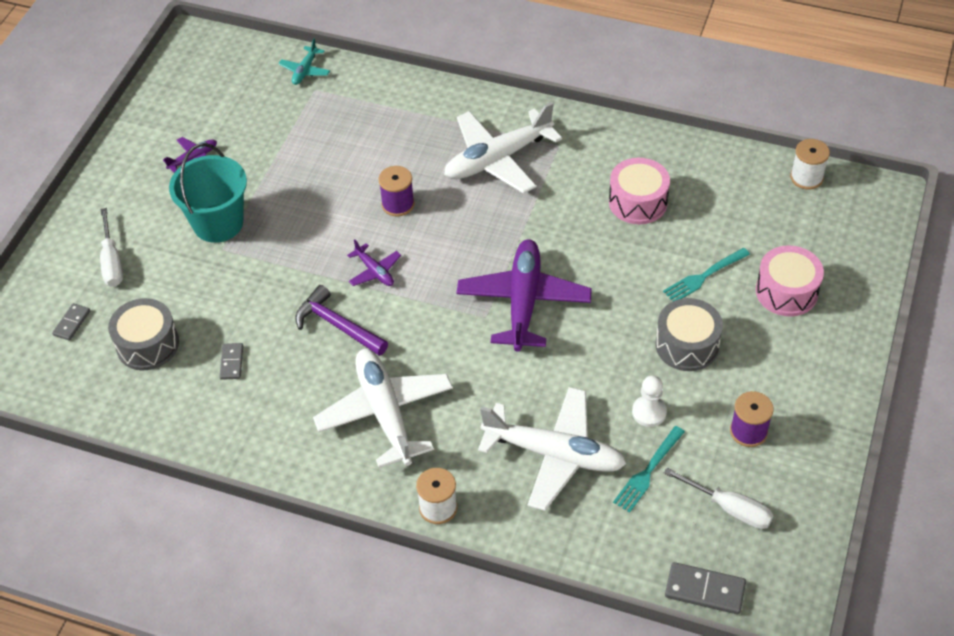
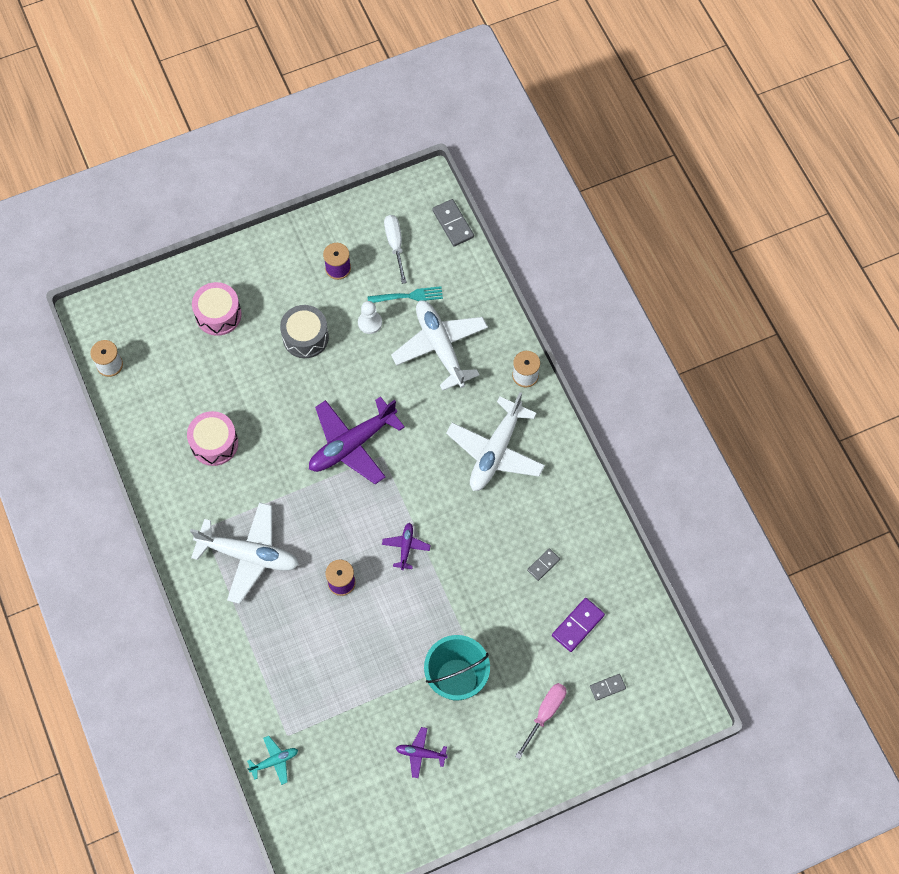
camera: 135 degrees left, 15 degrees up
(112, 261) = (545, 714): white screwdriver -> pink screwdriver
(147, 344) = (578, 625): grey drum -> purple domino
(337, 325) = (464, 531): purple hammer -> none
(704, 276) = (245, 364): turquoise fork -> none

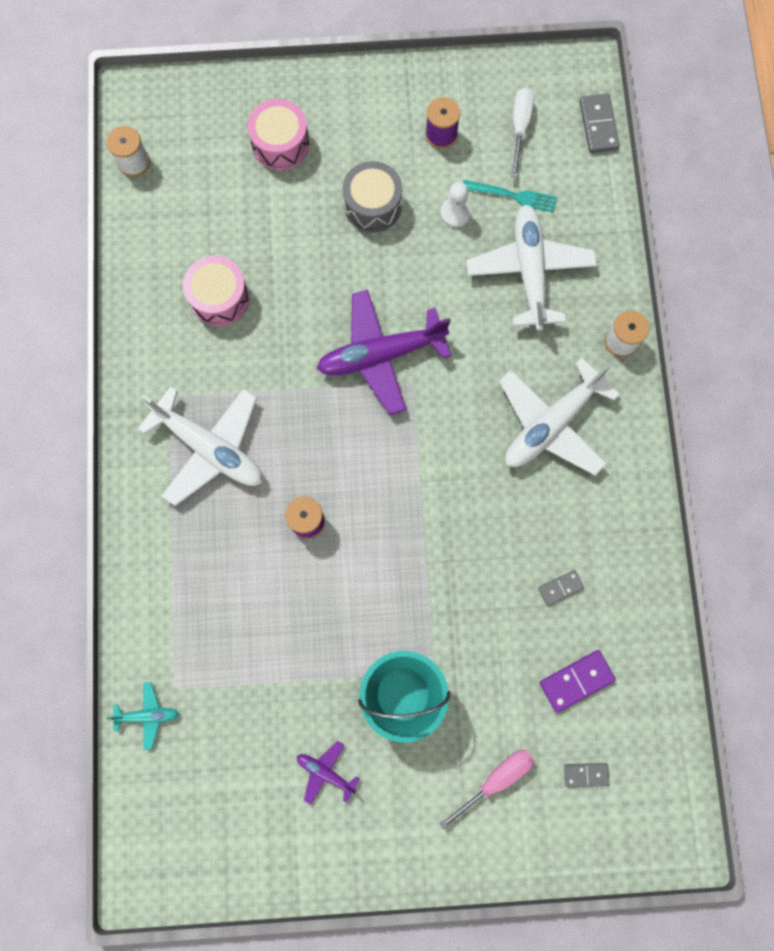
camera: 20 degrees right, 10 degrees up
(406, 547) = (400, 505): purple plane -> none

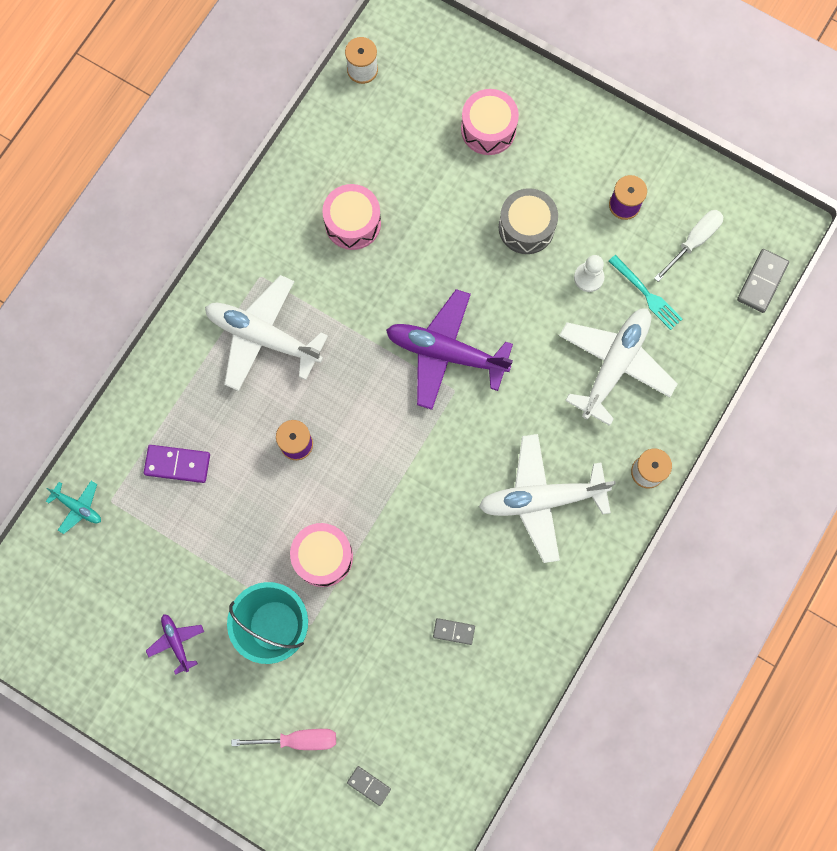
camera: 35 degrees right, 0 degrees up
(210, 448) = (263, 337): white plane -> white plane turned 135 degrees clockwise
(401, 603) = (323, 557): none -> pink drum
(576, 681) = (413, 711): purple domino -> purple domino (177, 464)

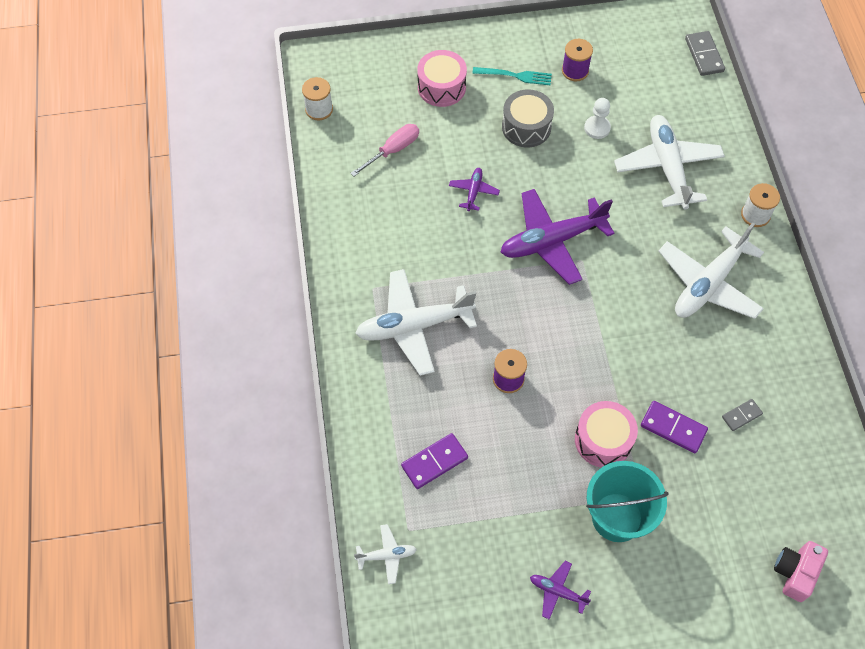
camera: 40 degrees left, 15 degrees down
(78, 507) = (387, 555): turquoise plane -> white plane
(298, 739) = (714, 584): pink screwdriver -> pink screwdriver (393, 150)
(353, 223) = (406, 207): pink drum -> none
(369, 785) = (795, 572): grey domino -> pink camera
(388, 594) = (673, 428): none -> purple domino
(422, 254) = (473, 191): none -> purple plane
(646, 294) = (643, 112): turquoise fork -> turquoise fork (515, 76)
(693, 241) = (639, 62): white screwdriver -> none

